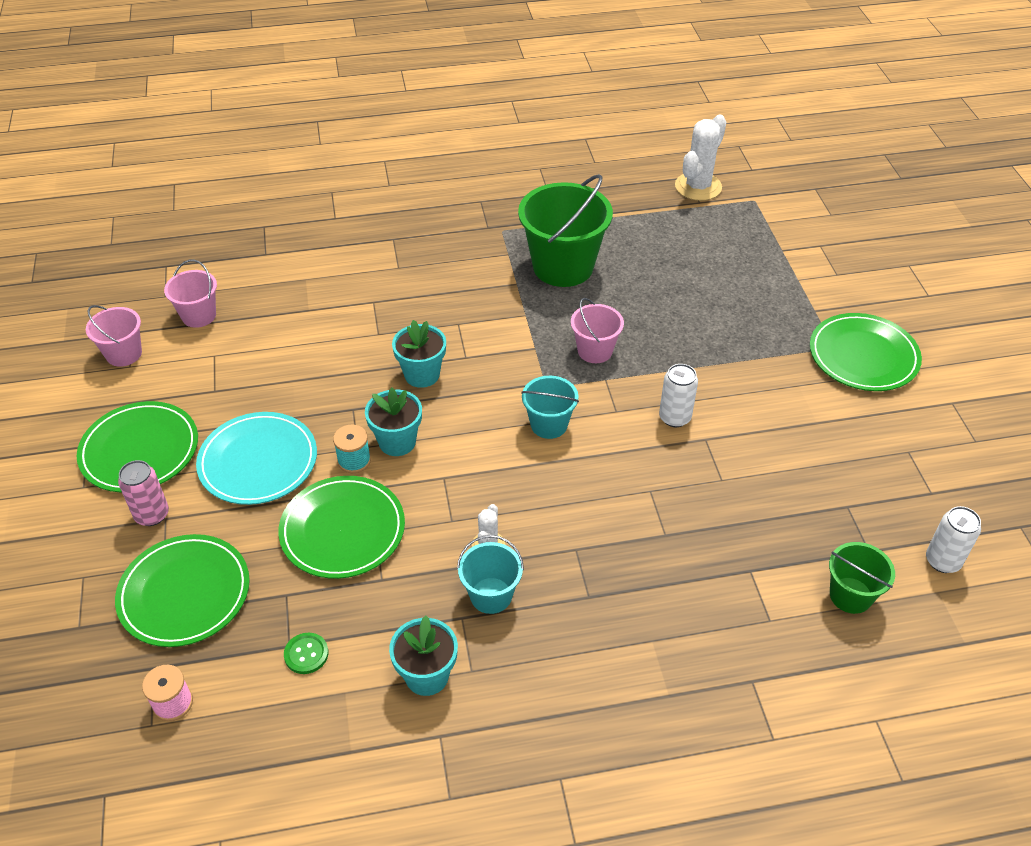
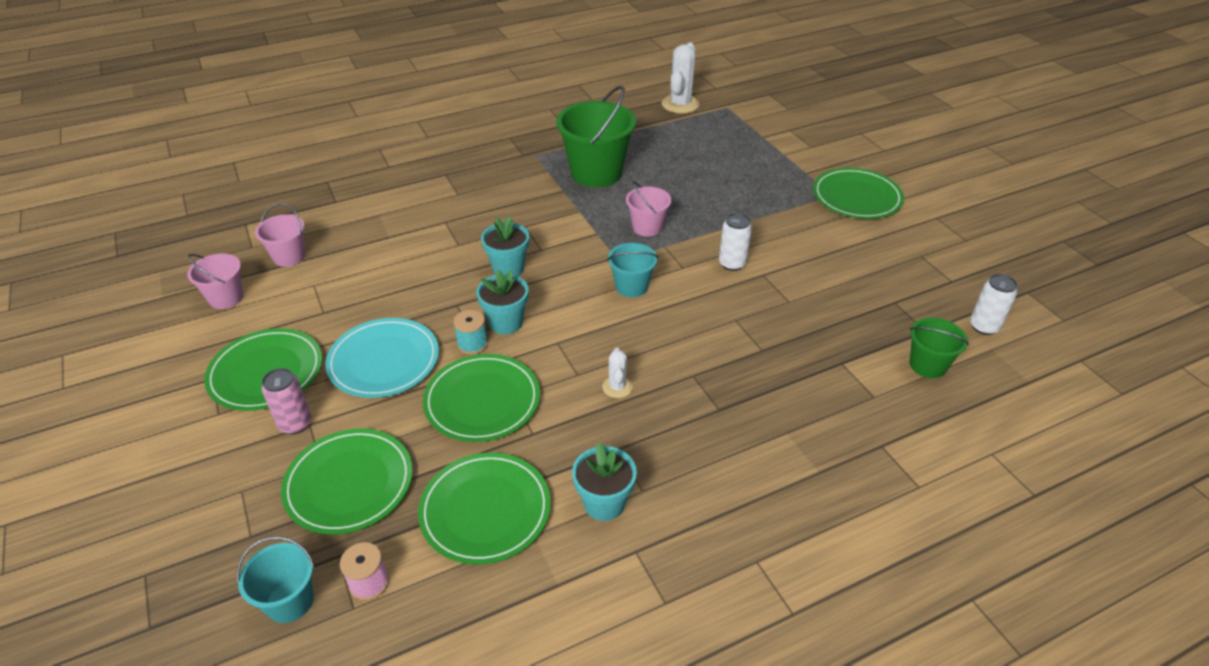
camera: 15 degrees left, 5 degrees down
(306, 654) = (485, 510): green button -> green plate
(491, 595) = (635, 426): turquoise bucket -> turquoise bucket (290, 601)

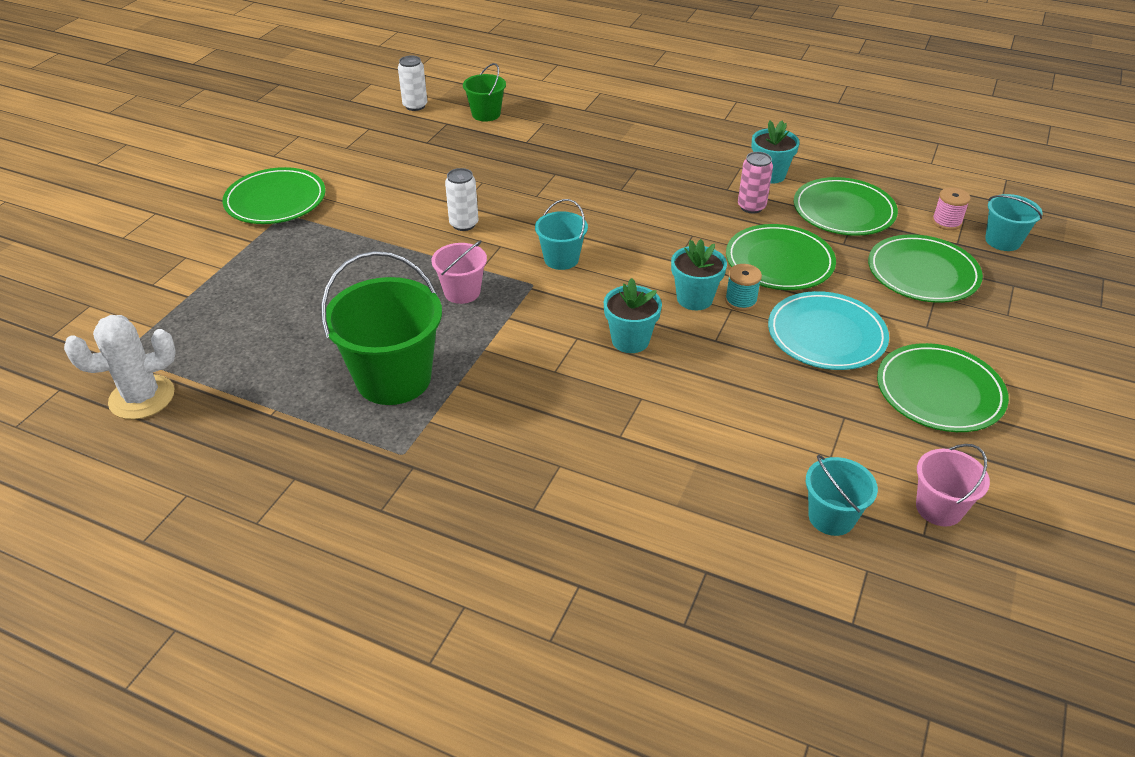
camera: 130 degrees left, 0 degrees up
(289, 257) = (831, 517): pink bucket -> turquoise bucket
(295, 423) = (938, 334): pink can -> pink can (751, 207)
(617, 387) = (678, 213): white cactus -> none

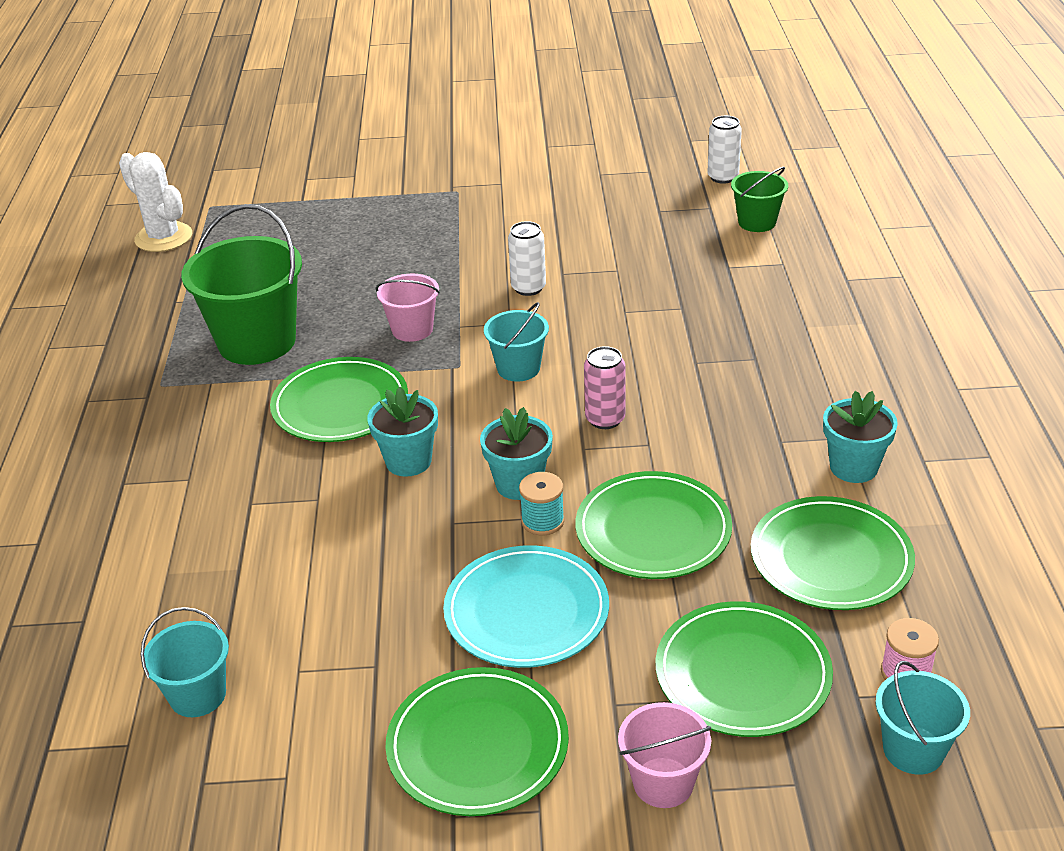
camera: 65 degrees right, 5 degrees down
(275, 200) = (474, 178): green plate -> green plate (340, 405)
(751, 207) = (758, 473): pink can -> pink can (605, 419)
(939, 508) = (253, 788): pink bucket -> pink bucket (663, 782)

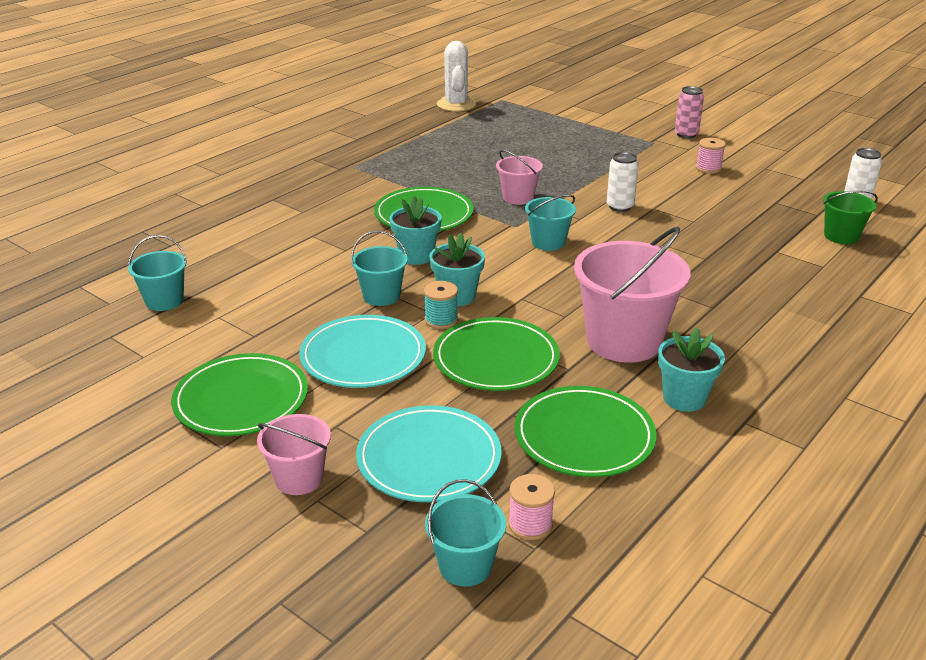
camera: 40 degrees right, 5 degrees down
(257, 342) = (428, 168): green bucket -> none
(442, 531) = (381, 296): none -> turquoise bucket
(550, 199) = (708, 168): none -> pink spool
(605, 419) = (559, 291): pink can -> pink can (686, 134)
(732, 440) = (623, 341): none -> pink bucket
(742, 673) = (429, 458): green plate -> turquoise plate

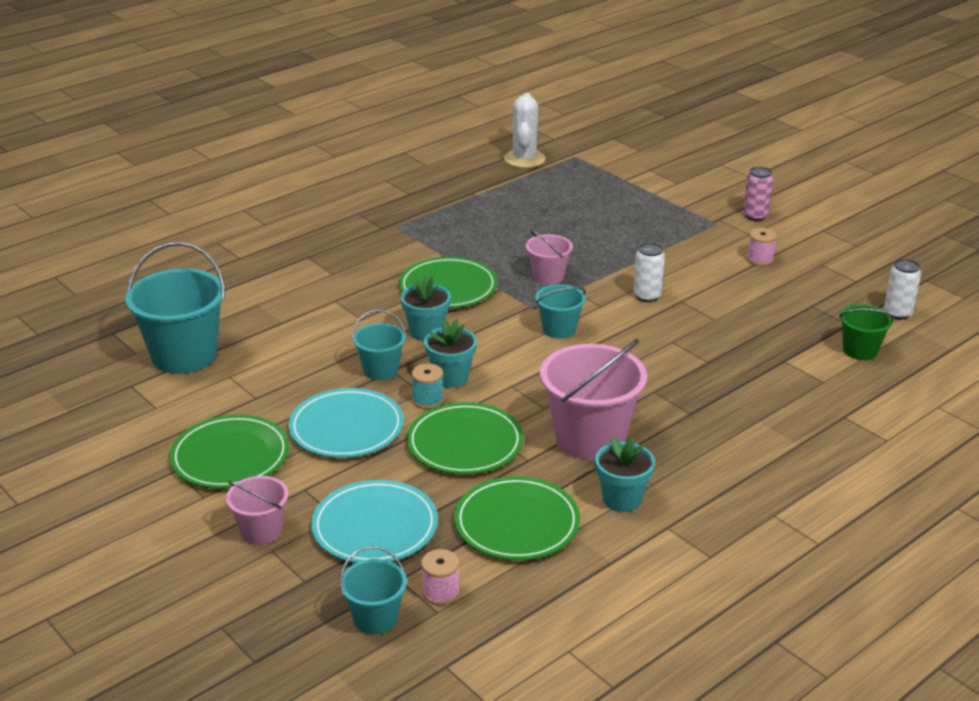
camera: 10 degrees right, 0 degrees up
(164, 301) = (184, 355): turquoise bucket -> turquoise bucket, size x1.87

